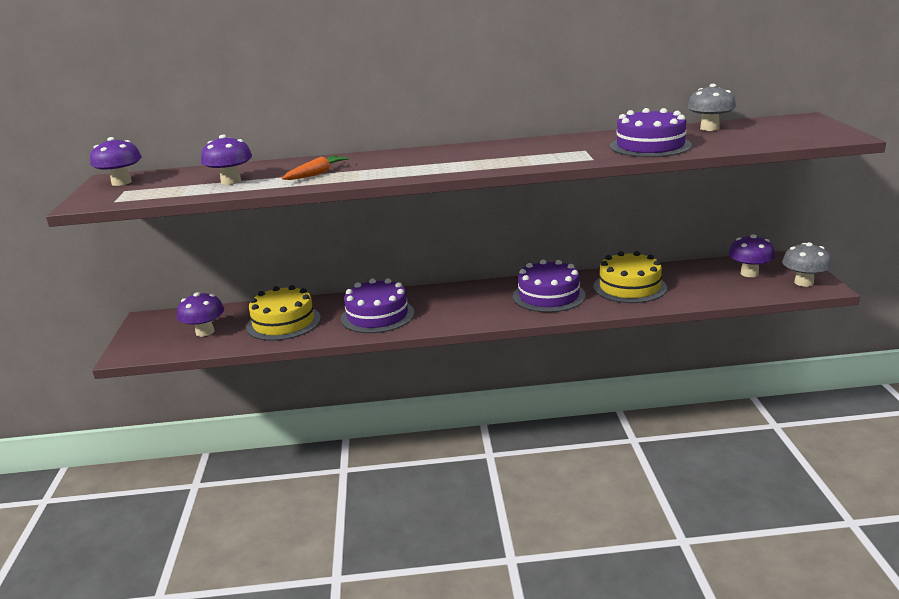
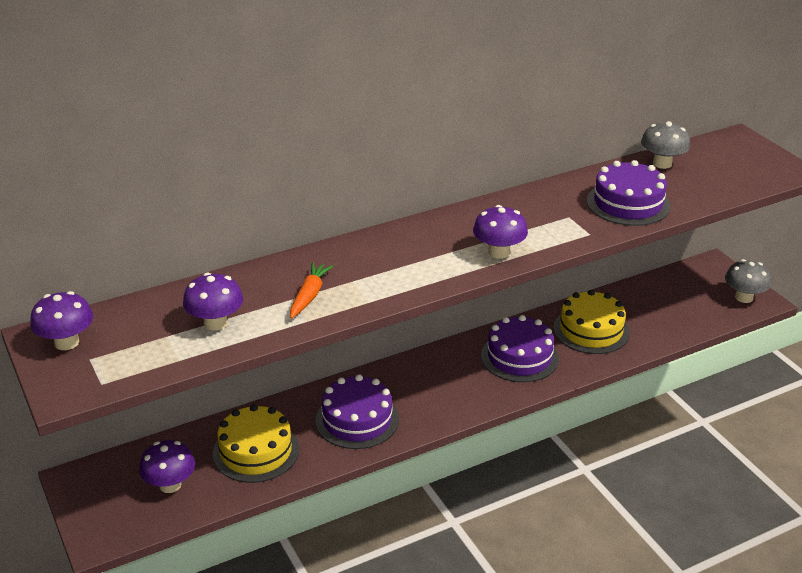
camera: 25 degrees left, 10 degrees up
(749, 273) = (690, 292): purple mushroom -> purple mushroom (499, 252)

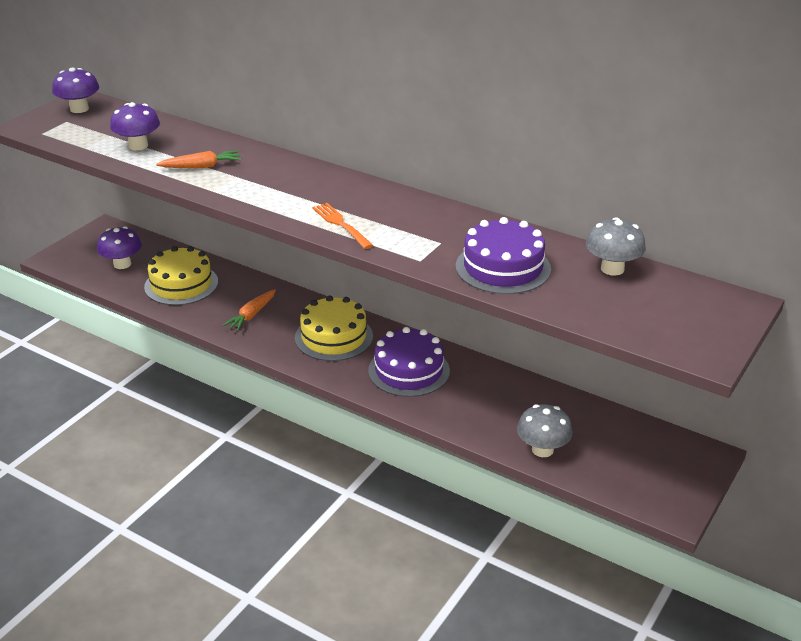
camera: 60 degrees right, 0 degrees up
(357, 420) = (251, 315): purple cake -> orange carrot
(499, 252) = (341, 224): purple mushroom -> orange fork
(591, 330) = (492, 401): yellow cake -> yellow cake (333, 337)
(744, 297) = (666, 494): grey mushroom -> grey mushroom (542, 449)

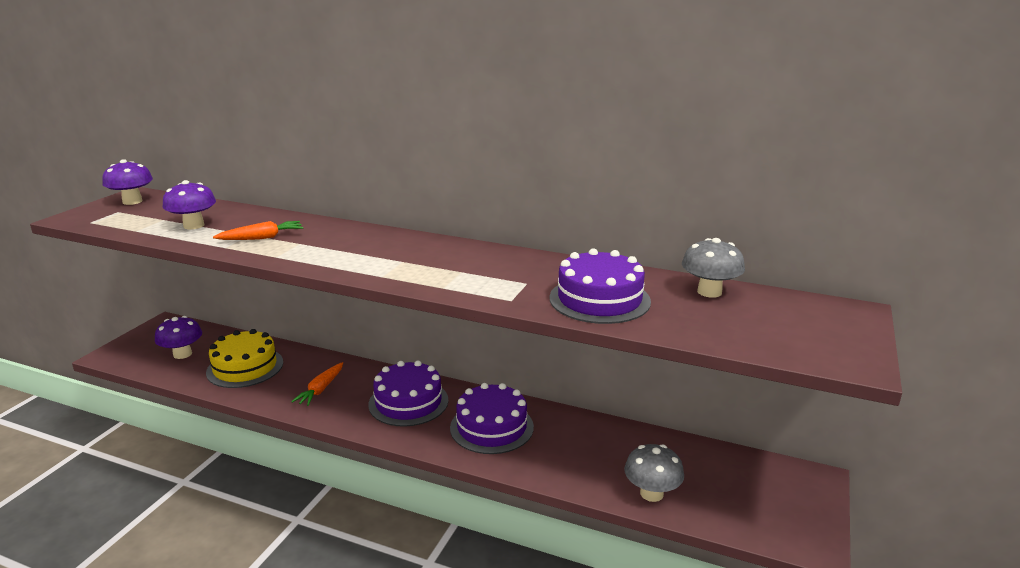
camera: 10 degrees left, 10 degrees down
(333, 337) = (408, 402): yellow cake -> purple cake
(341, 224) = (417, 275): orange fork -> none

